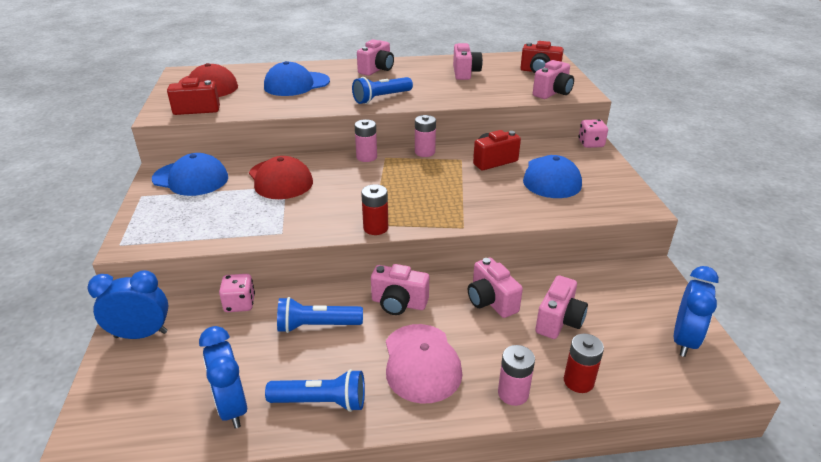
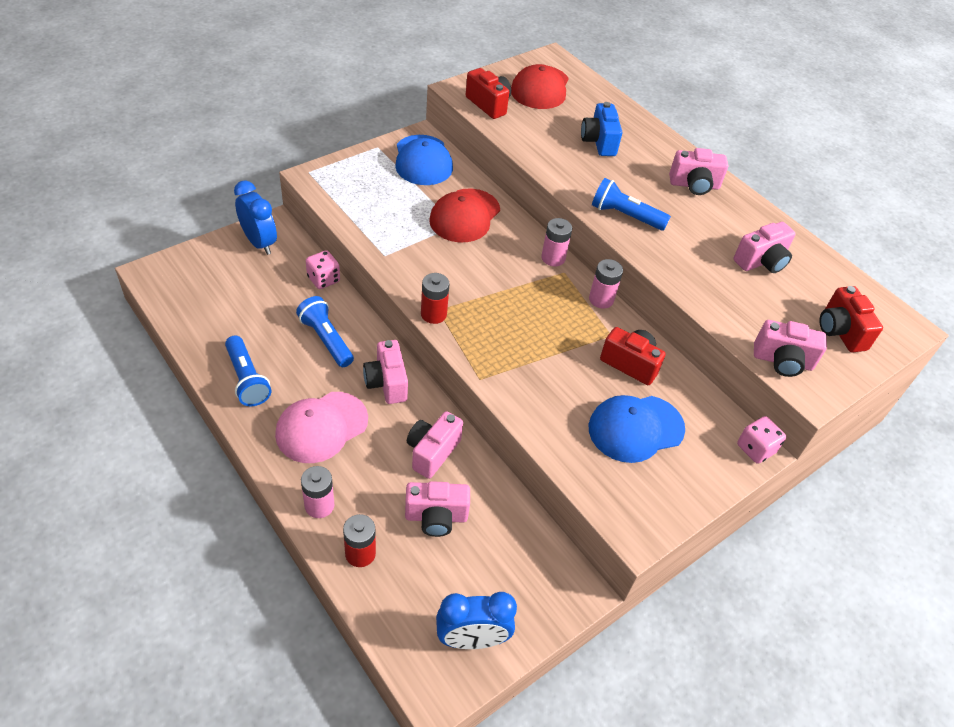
camera: 55 degrees right, 15 degrees up
(232, 407) = (217, 330): blue clock -> none
(296, 84) = (599, 142): blue cap -> blue camera

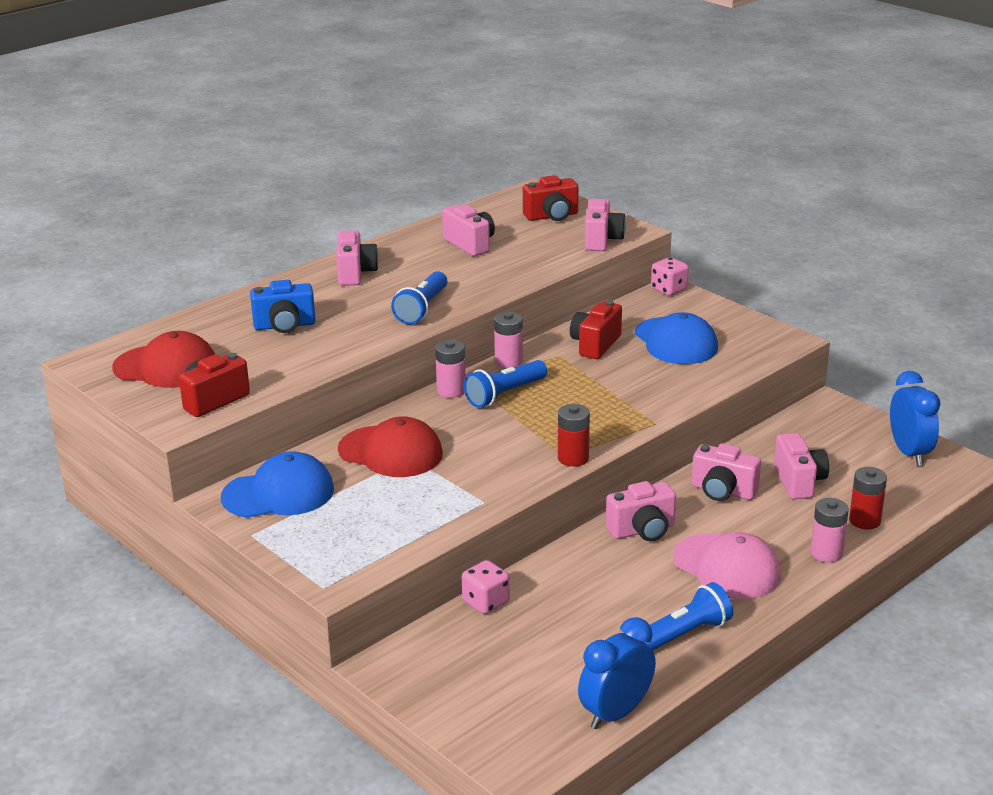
camera: 90 degrees left, 20 degrees down
(259, 242) = (426, 673): blue clock -> blue clock (615, 713)
(326, 339) = (592, 583): blue flashlight -> blue flashlight (504, 394)

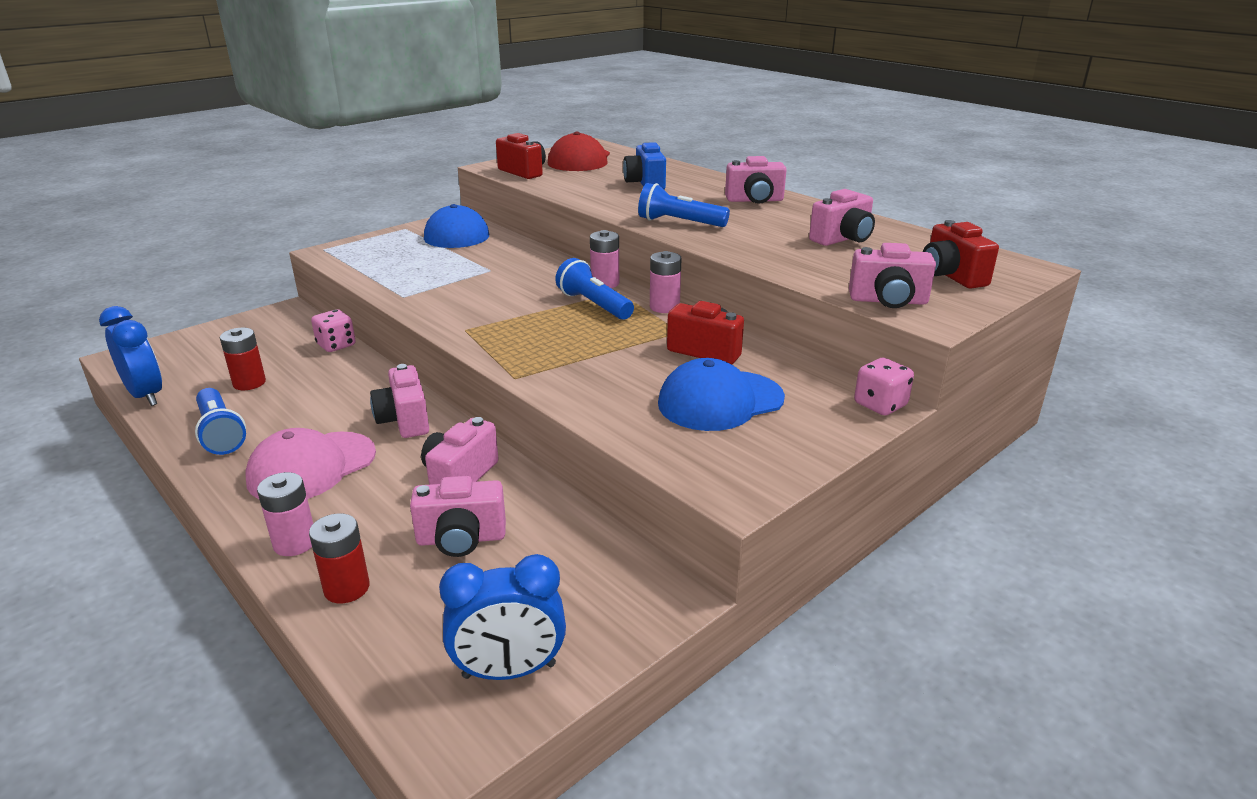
camera: 90 degrees right, 0 degrees up
(391, 452) = (501, 263): red cap -> none
(573, 458) = (459, 333): red battery -> red battery (249, 383)

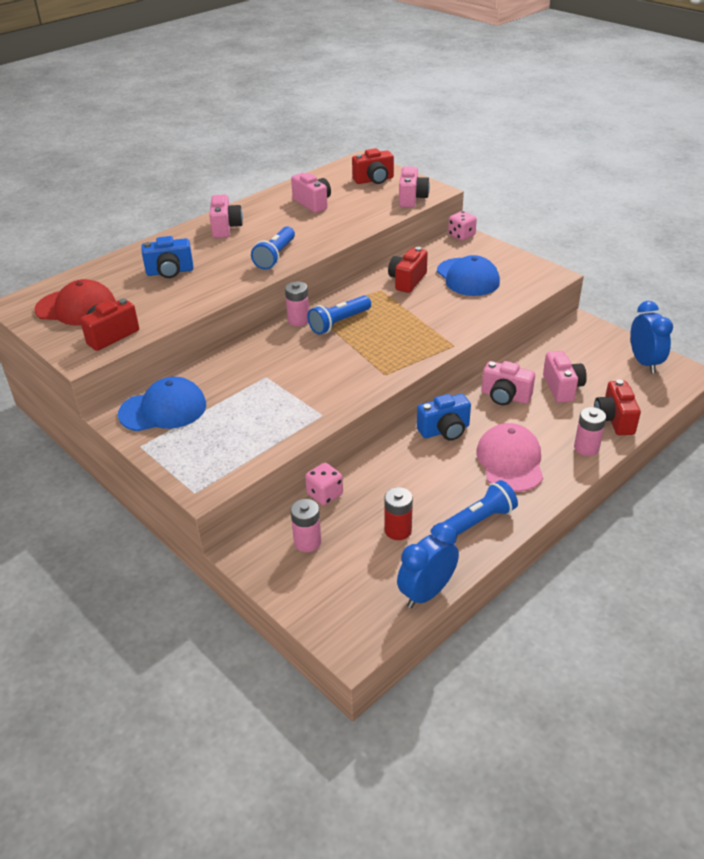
camera: 90 degrees left, 10 degrees up
(312, 467) = (510, 461): pink cap -> pink cap turned 135 degrees counterclockwise
(346, 588) = (614, 420): red battery -> red camera
(404, 420) = (444, 430): pink camera -> blue camera
(664, 307) = (342, 295): pink battery -> pink battery (307, 542)

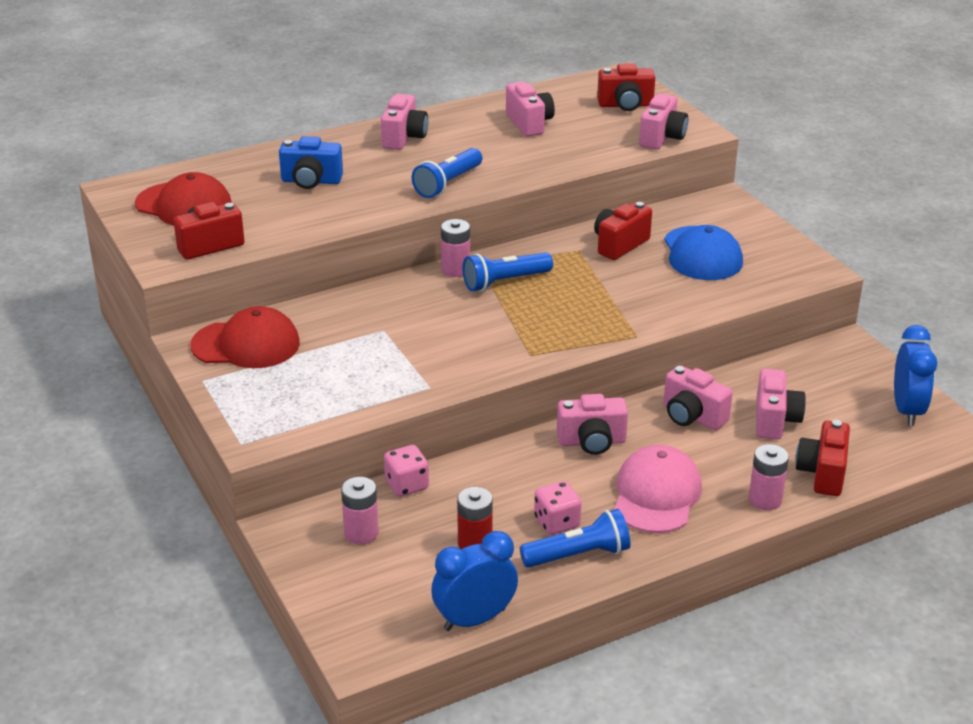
camera: 15 degrees right, 5 degrees down
(163, 409) = (246, 344): blue cap -> red cap
(444, 430) = (592, 442): blue camera -> pink camera
(461, 235) = (724, 198): pink dice -> pink dice (557, 522)

